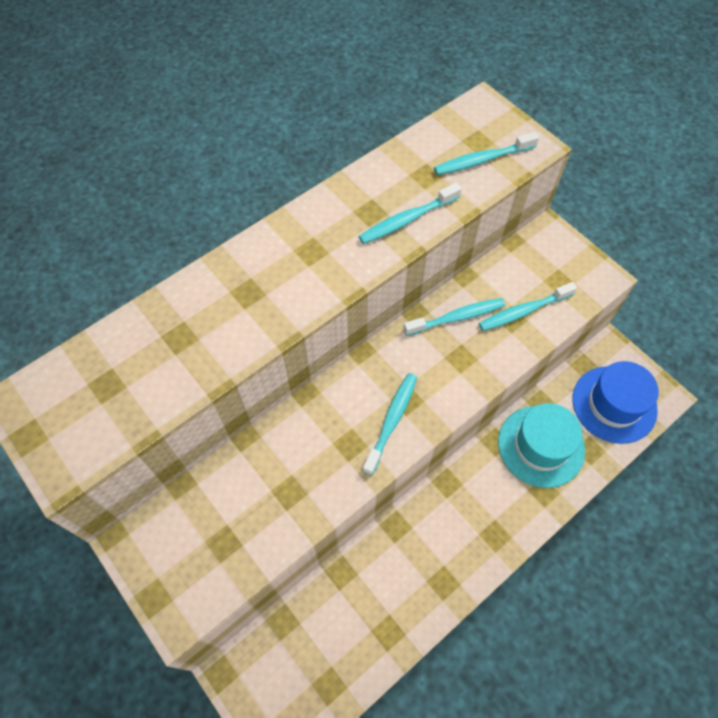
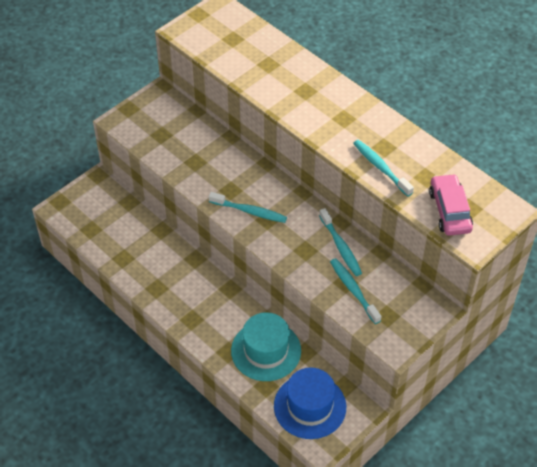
camera: 85 degrees right, 10 degrees down
(482, 160) = (449, 211): turquoise toothbrush -> pink car

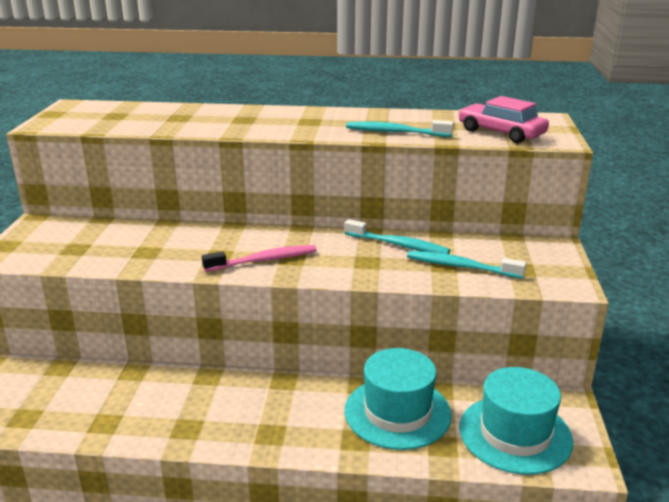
camera: 40 degrees left, 25 degrees down
(250, 211) = (264, 260): turquoise toothbrush -> pink toothbrush
(310, 406) = (515, 434): blue hat -> turquoise hat

